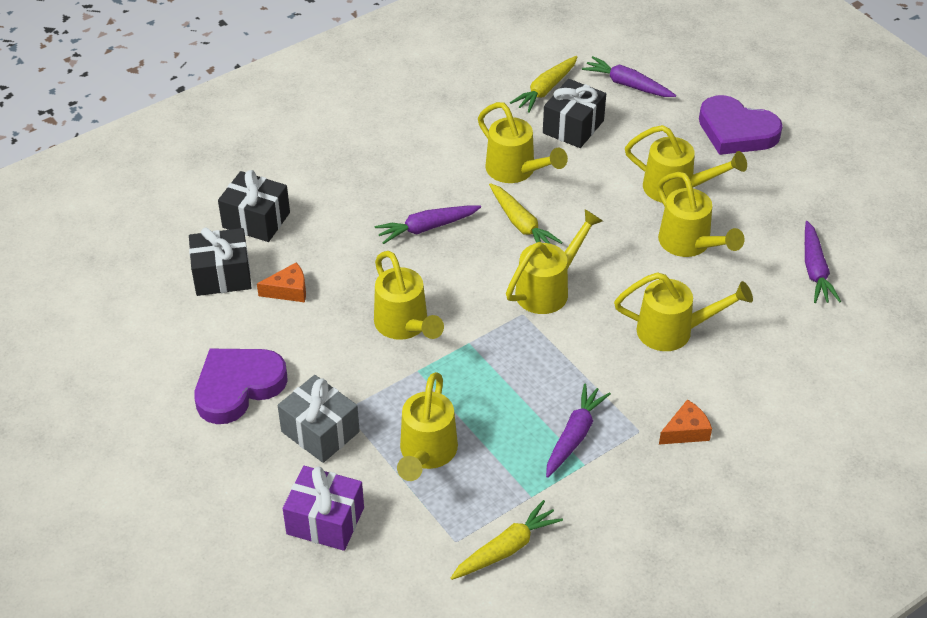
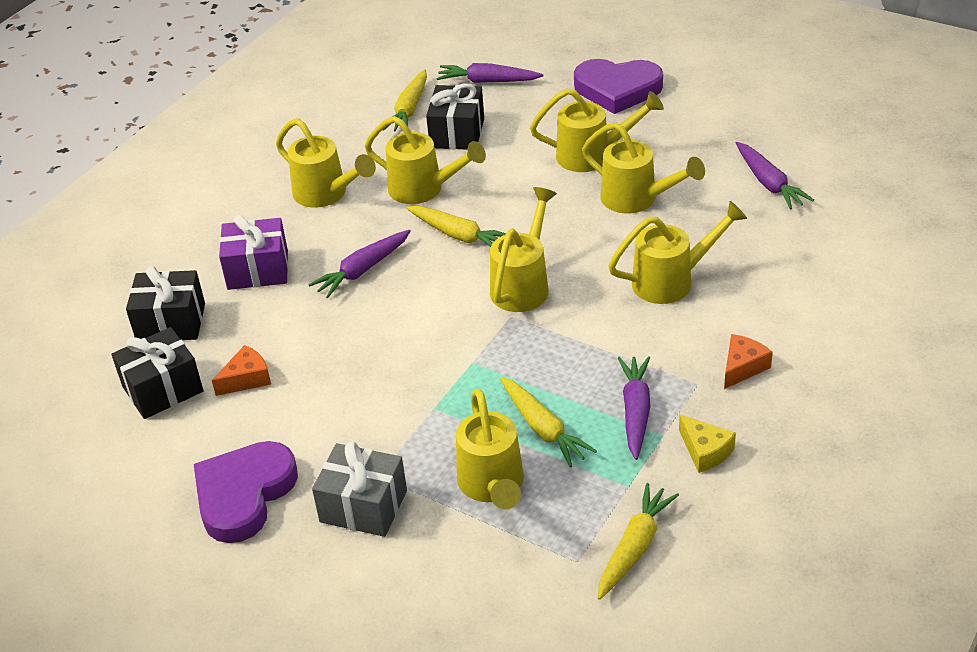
camera: 20 degrees left, 5 degrees down
(325, 521) = (422, 595): purple gift -> purple gift (258, 270)
(405, 326) = (394, 370): yellow watering can -> yellow watering can (326, 194)
(492, 421) = (543, 429): none -> yellow carrot
(610, 491) = (705, 451): none -> yellow cheese

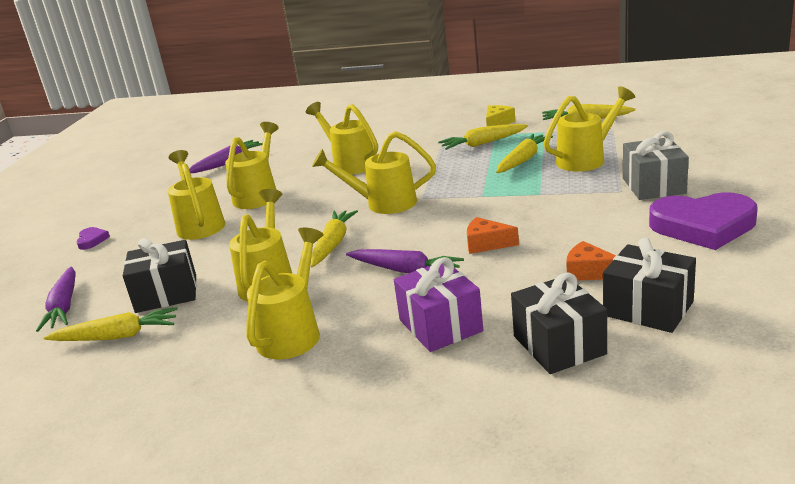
camera: 110 degrees left, 15 degrees down
(617, 89) = (92, 240): purple heart -> purple heart, size x0.43
(635, 412) = (483, 143): purple carrot -> yellow carrot
(742, 367) = (420, 131): orange cheese -> orange cheese (486, 244)

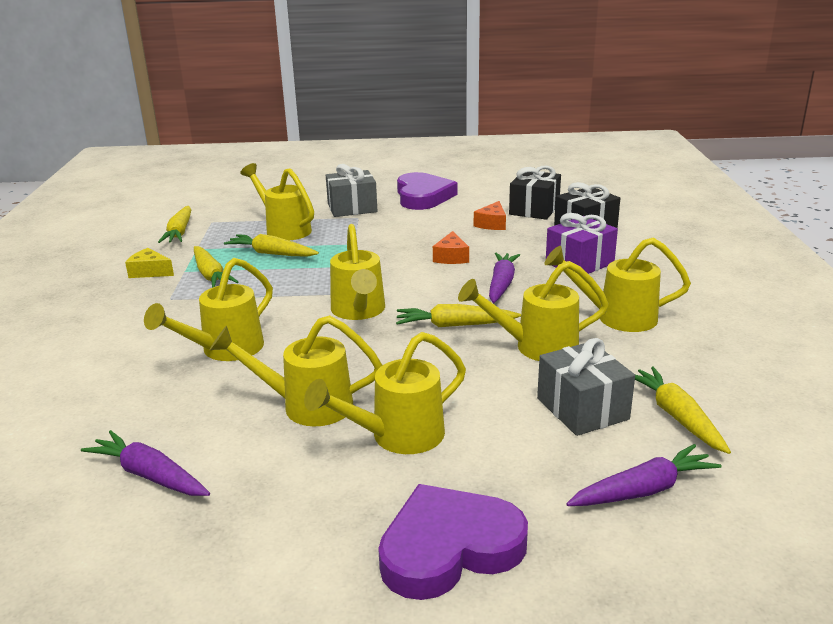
camera: 105 degrees left, 0 degrees up
(92, 240) = (449, 548): purple heart -> purple heart, size x2.34
(166, 294) = (582, 409): black gift -> grey gift

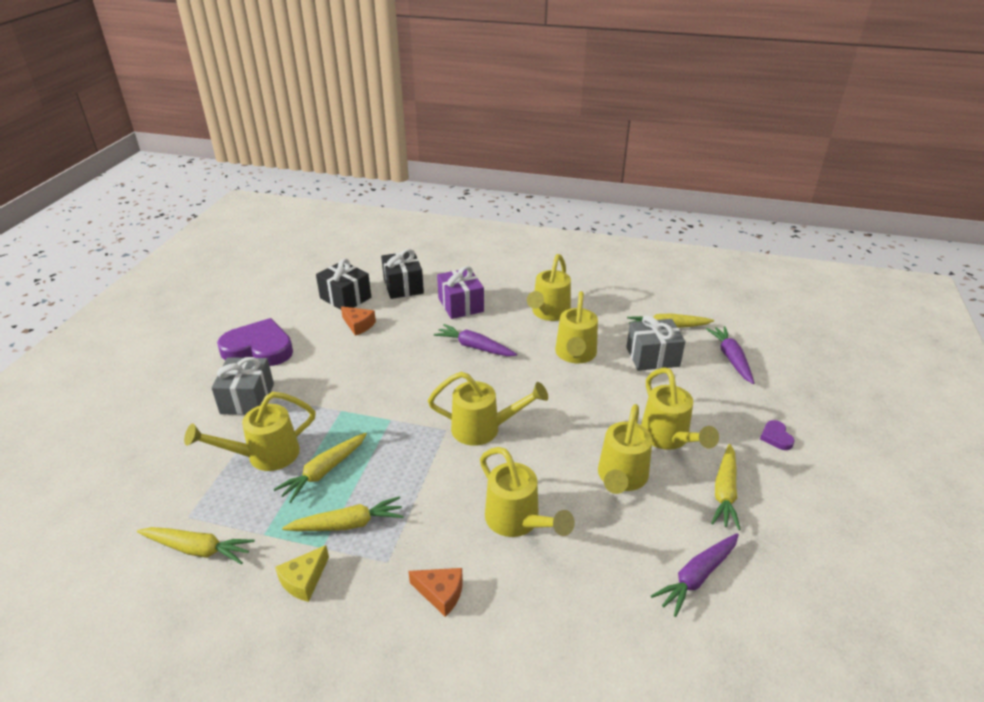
camera: 75 degrees left, 10 degrees up
(449, 548) = (776, 437): purple heart -> purple heart, size x0.43
(451, 257) = (410, 360): orange cheese -> orange cheese (441, 593)
(454, 325) = (529, 383): yellow carrot -> yellow carrot (725, 492)

